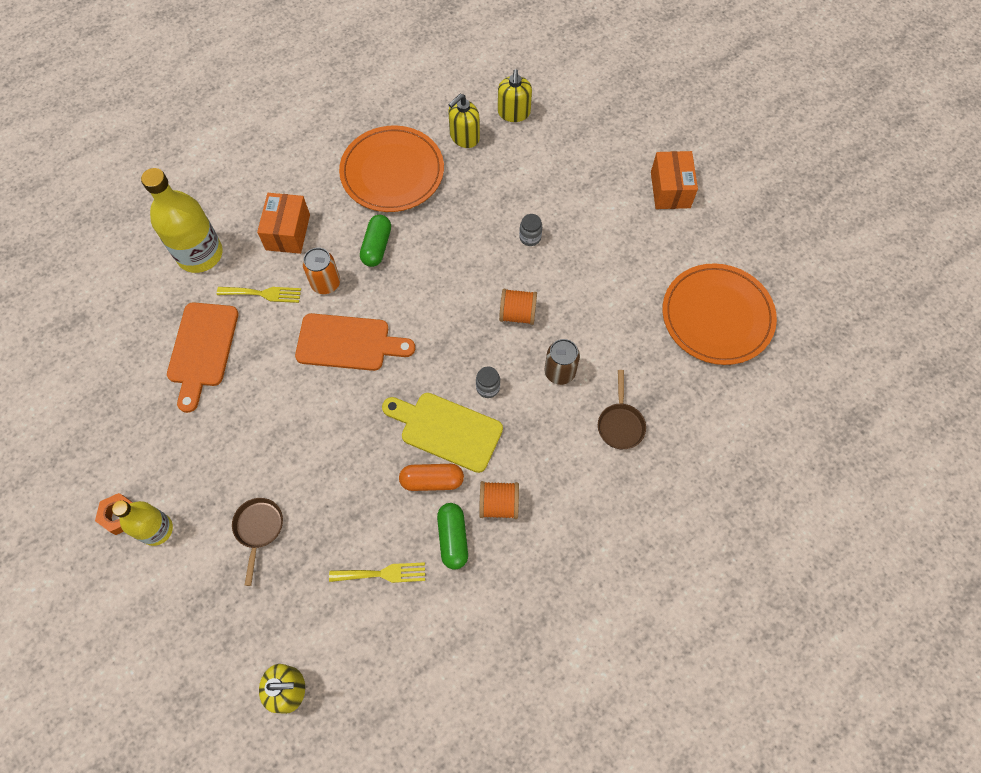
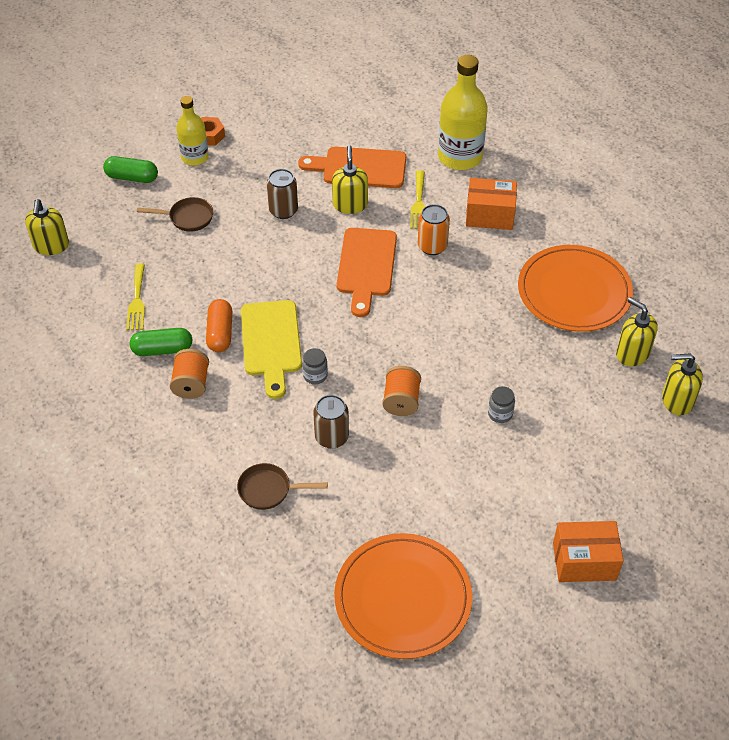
camera: 90 degrees right, 15 degrees down
(257, 358) = (350, 204): none -> yellow soap dispenser
(259, 425) = (283, 210): none -> brown can
(377, 246) = (478, 283): green capsule -> green capsule (132, 177)
(446, 430) = (271, 343): yellow cutting board -> yellow cutting board turned 150 degrees clockwise

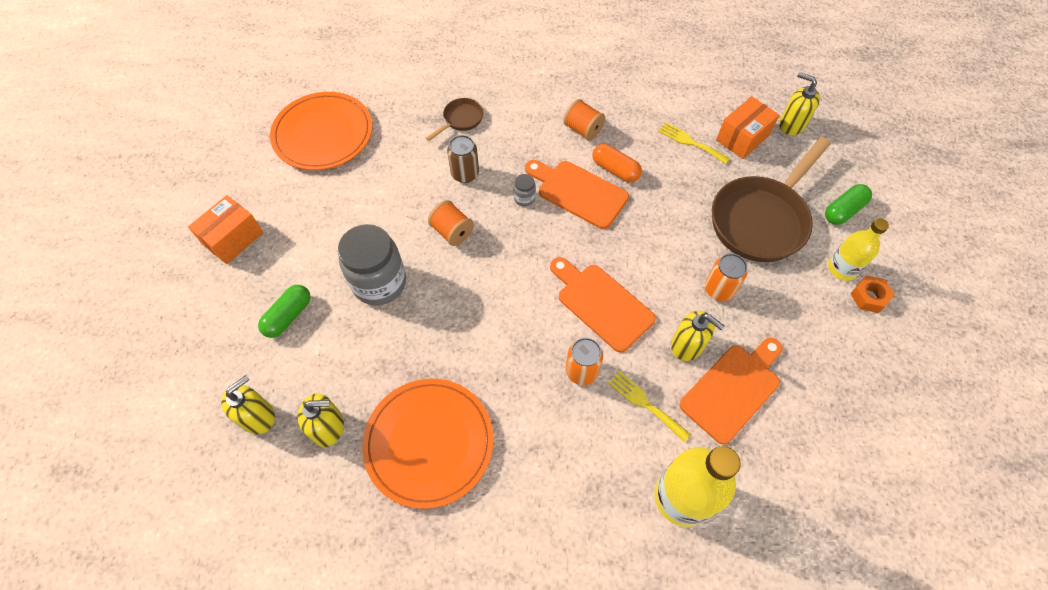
camera: 130 degrees right, 10 degrees up
(162, 349) = (629, 131): green capsule -> green capsule (288, 316)
(187, 218) = (761, 219): brown pan -> brown pan, size x2.21
(271, 343) = (578, 192): yellow cutting board -> orange cutting board
(283, 210) = (719, 289): brown can -> orange can
(489, 215) = (579, 453): orange box -> orange box (742, 138)
(500, 414) = (379, 283): grey jar -> grey jar, size x2.36

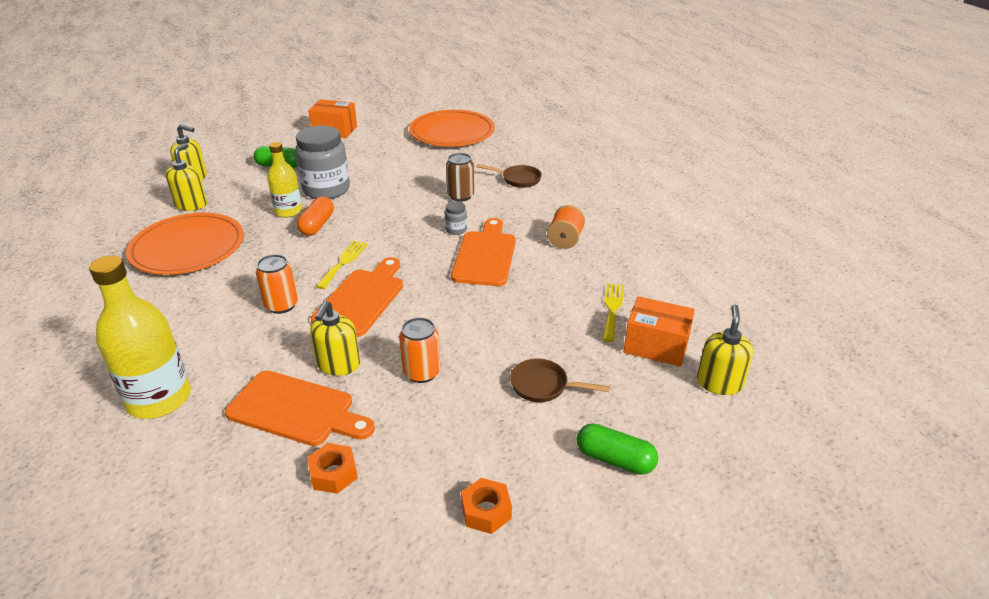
camera: 65 degrees right, 25 degrees down
(328, 427) = (191, 205): yellow soap dispenser -> yellow soap dispenser turned 135 degrees counterclockwise
(452, 232) = (395, 206): orange spool -> none
(615, 169) = (531, 270): orange capsule -> orange capsule (317, 225)
(645, 403) = (258, 351): yellow fork -> yellow fork (343, 262)
(761, 219) = (543, 386): brown pan -> brown pan, size x0.45
(810, 379) = (333, 474): none -> orange nut
(842, 268) = (517, 475): yellow bottle -> yellow bottle (288, 211)

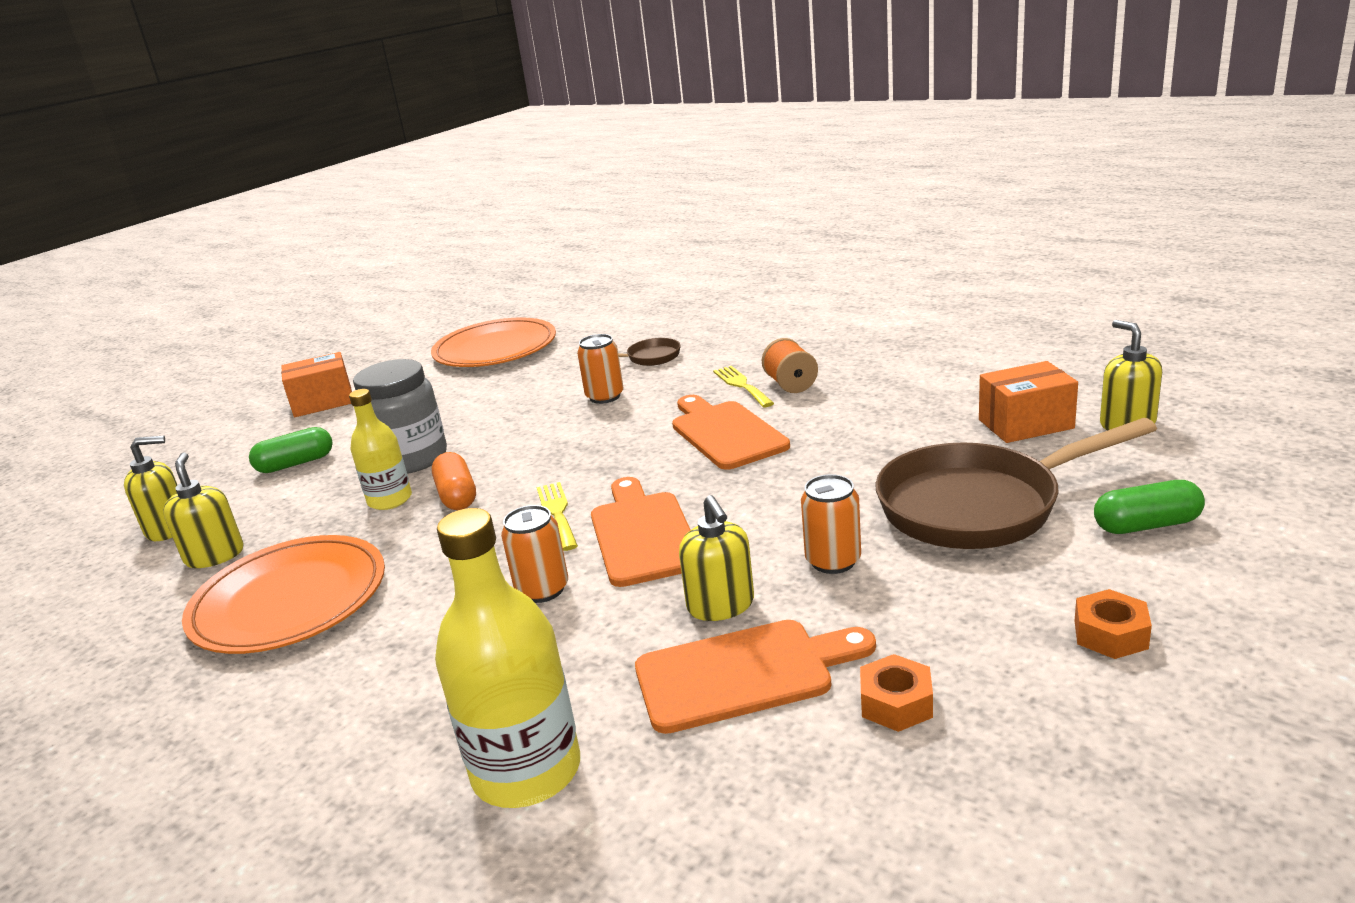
camera: 30 degrees left, 10 degrees down
(456, 230) = (651, 426): grey jar -> none
(460, 196) = (605, 397): brown can -> orange can
(543, 386) = (979, 505): brown pan -> brown pan, size x2.21
(612, 309) = (935, 416): yellow fork -> yellow fork (741, 385)

